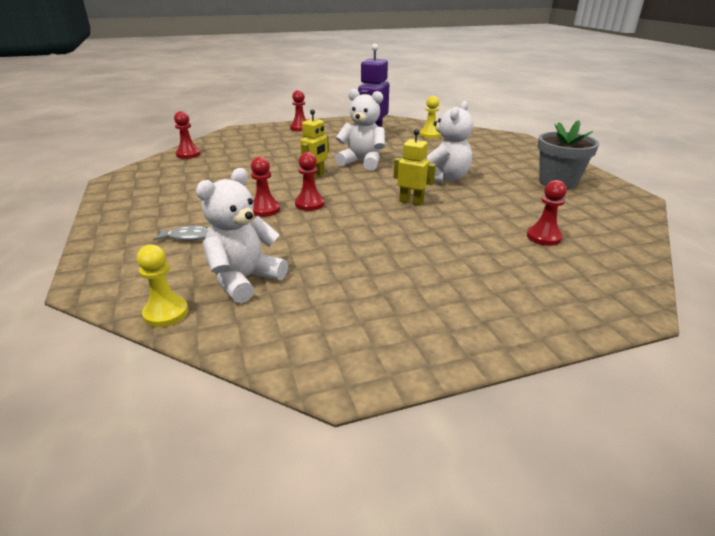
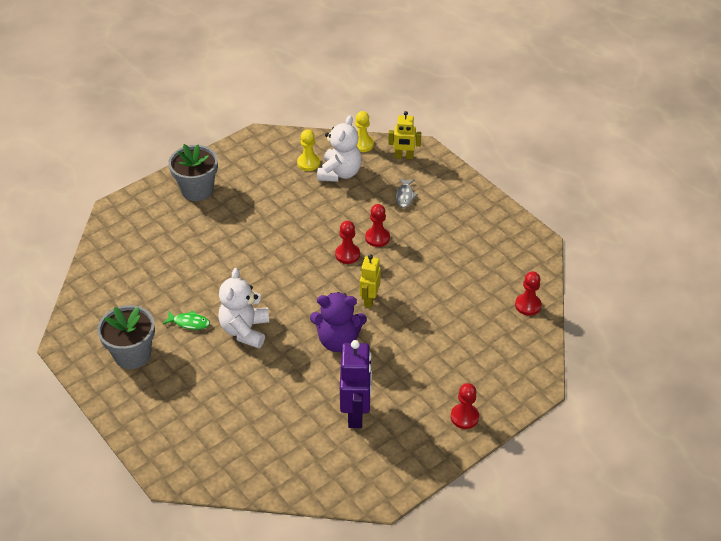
camera: 160 degrees right, 15 degrees up
(189, 237) = (405, 196): grey fish -> grey fish turned 60 degrees counterclockwise
(362, 162) = (338, 340): white teddy bear -> purple teddy bear
(411, 202) = (265, 281): yellow robot -> yellow robot (404, 156)
(429, 135) = (285, 447): yellow pawn -> yellow pawn (308, 163)
(485, 307) = (197, 190): none -> grey flower pot
(500, 190) = (189, 323): none -> green fish
(543, 237) = (157, 261): red pawn -> none

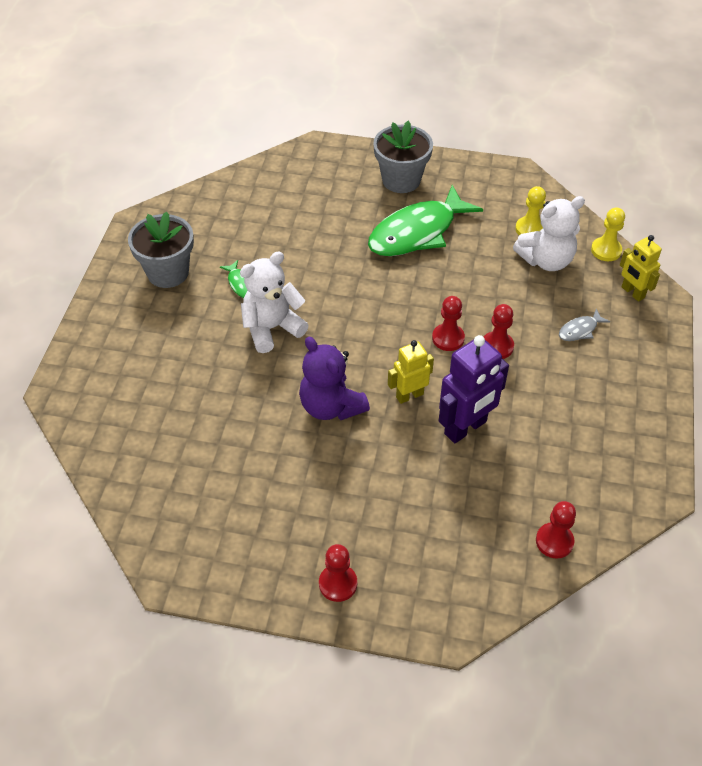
camera: 50 degrees right, 5 degrees up
(249, 212) = (417, 232): none -> green fish
(356, 413) = (254, 483): purple robot -> purple robot (466, 428)

